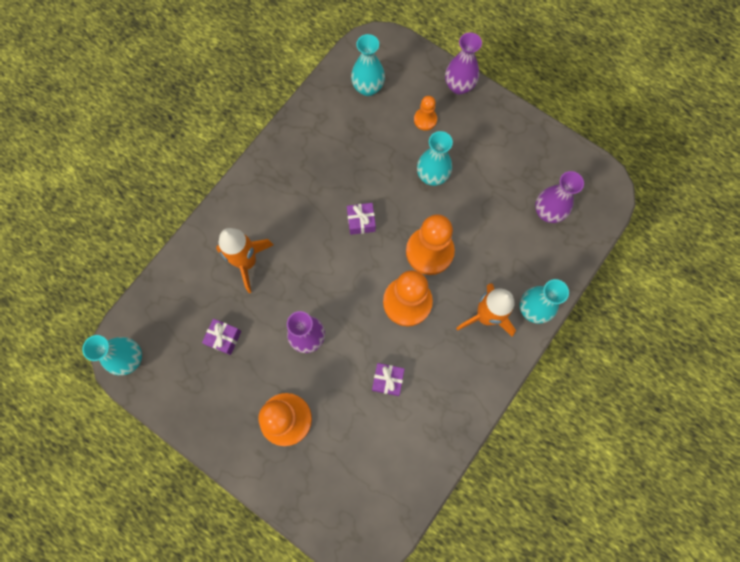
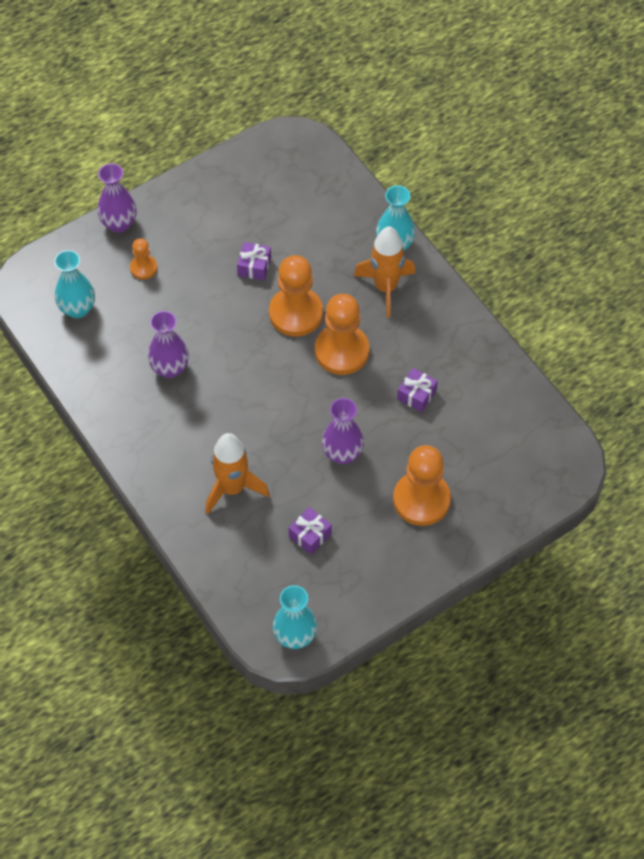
camera: 70 degrees left, 15 degrees down
(361, 221) = (234, 365): purple gift -> purple gift (254, 266)
(432, 176) = (212, 283): turquoise vase -> none
(547, 212) = (299, 197): purple vase -> purple vase (170, 368)

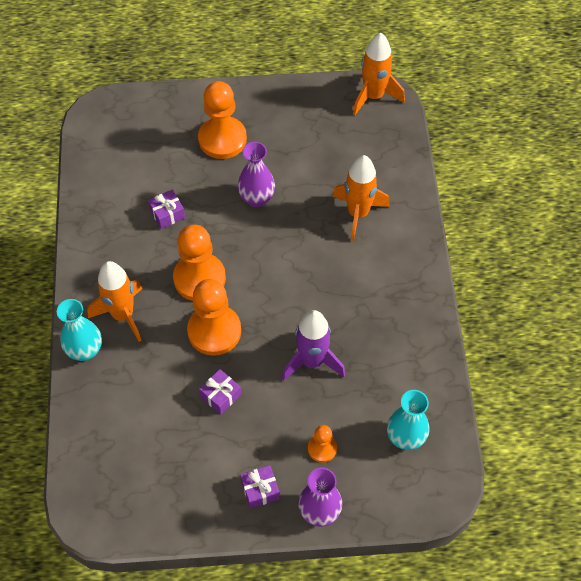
camera: 150 degrees left, 0 degrees up
(170, 368) = (352, 336): purple vase -> none
(193, 330) = (312, 361): none -> purple rocket
(295, 636) = (373, 96): turquoise vase -> orange rocket
(310, 535) = (320, 154): purple gift -> purple gift (260, 490)

